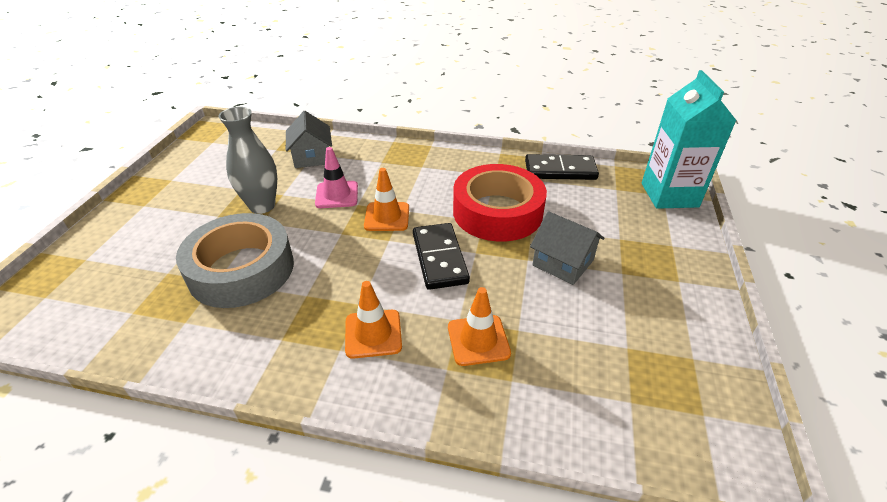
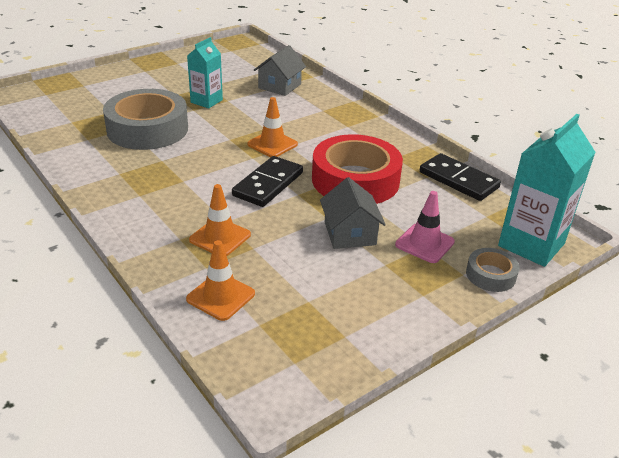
camera: 40 degrees right, 5 degrees down
(262, 206) = (206, 101): grey vase -> turquoise carton
(337, 195) = (260, 116): pink traffic cone -> pink traffic cone (424, 243)
(373, 334) = (167, 198): orange traffic cone -> orange traffic cone (220, 296)
(686, 234) = (490, 275): none -> grey tape

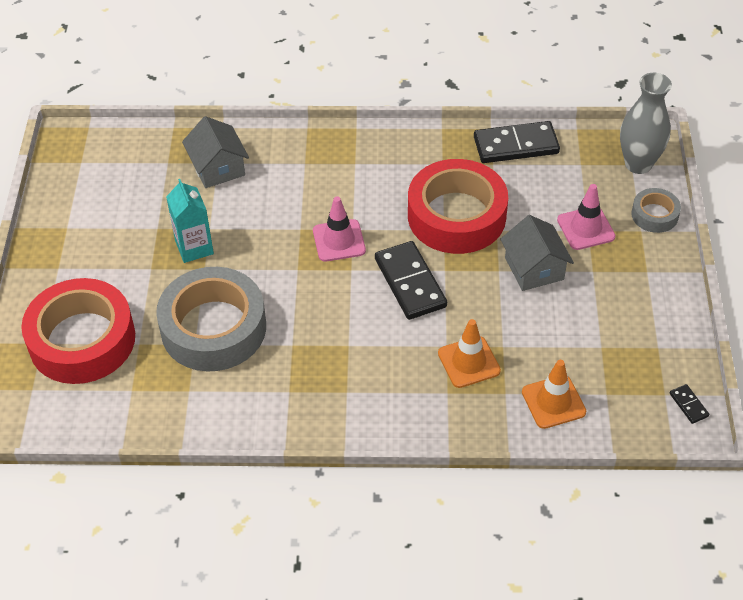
camera: 50 degrees left, 15 degrees up
(97, 95) = (82, 340): none -> red tape
(272, 144) = (339, 241): orange traffic cone -> pink traffic cone
(297, 385) = (688, 405): none -> black domino
(350, 233) = (534, 268): grey house -> grey house turned 45 degrees clockwise
(531, 244) = (638, 164): turquoise carton -> grey vase

